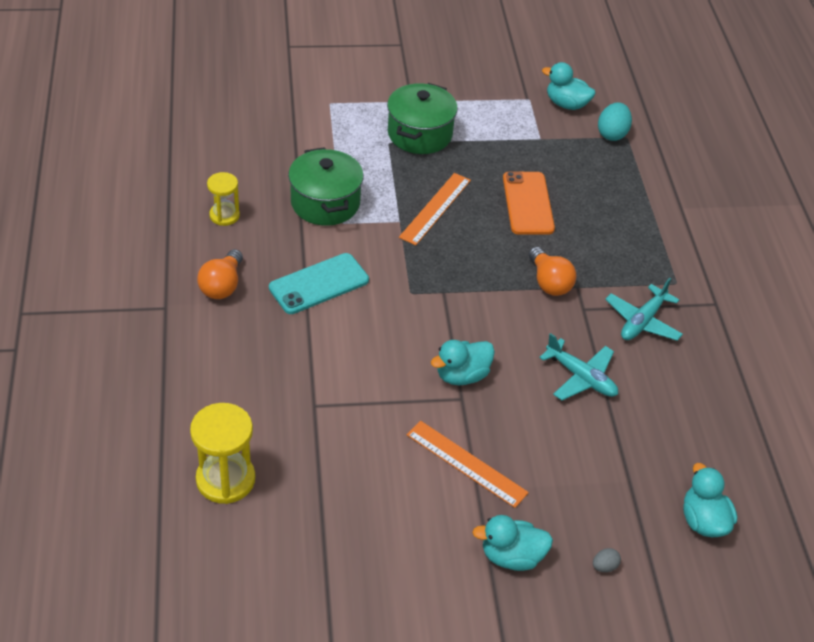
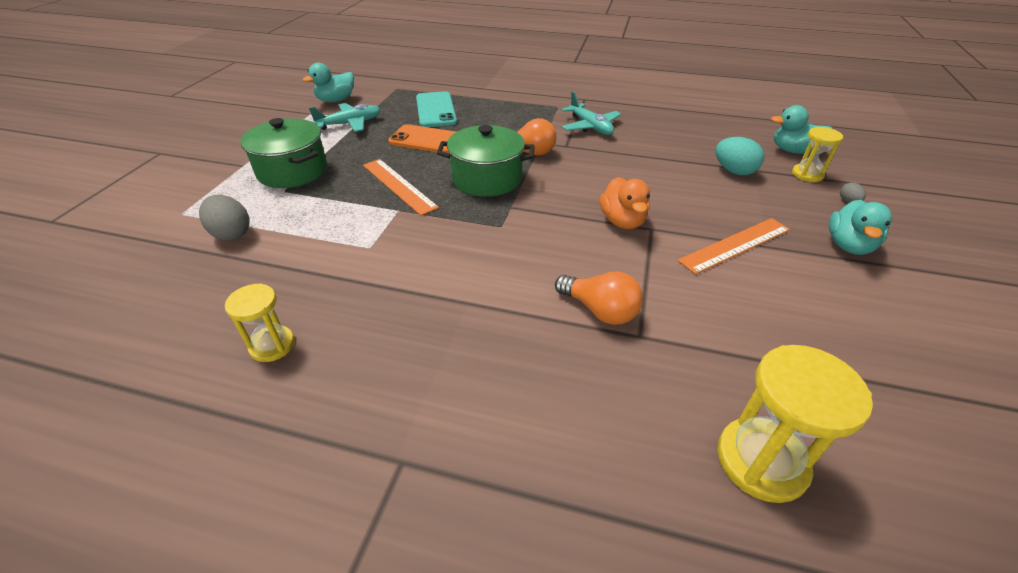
camera: 65 degrees left, 5 degrees down
(222, 286) = (399, 378): orange light bulb -> orange light bulb (600, 310)
(319, 284) = (451, 286): turquoise phone -> turquoise phone (436, 110)
(320, 141) = (231, 234): none -> grey egg
(325, 203) = (329, 252): green pot -> green pot (487, 179)
(462, 375) = (622, 221): turquoise duck -> orange duck
(581, 377) = (641, 164): turquoise plane -> turquoise plane (350, 124)
(612, 134) = (387, 92): turquoise egg -> turquoise egg (734, 171)
(647, 531) = (807, 174): none -> yellow hourglass

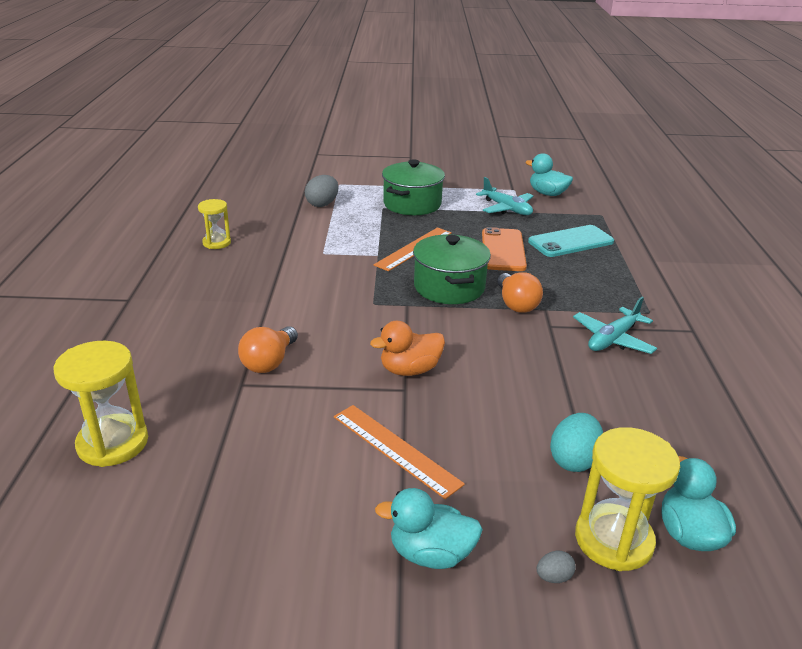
camera: 75 degrees right, 10 degrees down
(807, 174) = (613, 540): yellow hourglass -> yellow hourglass, size x1.64

